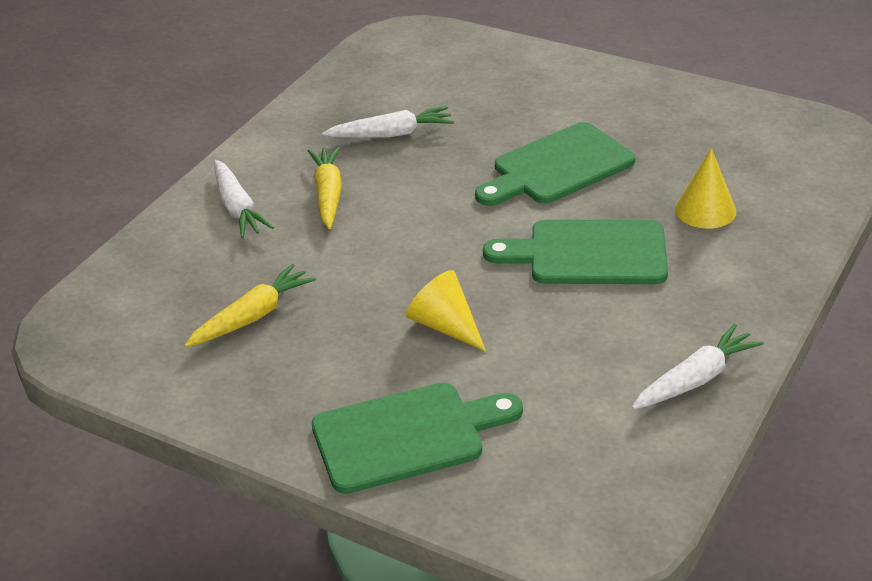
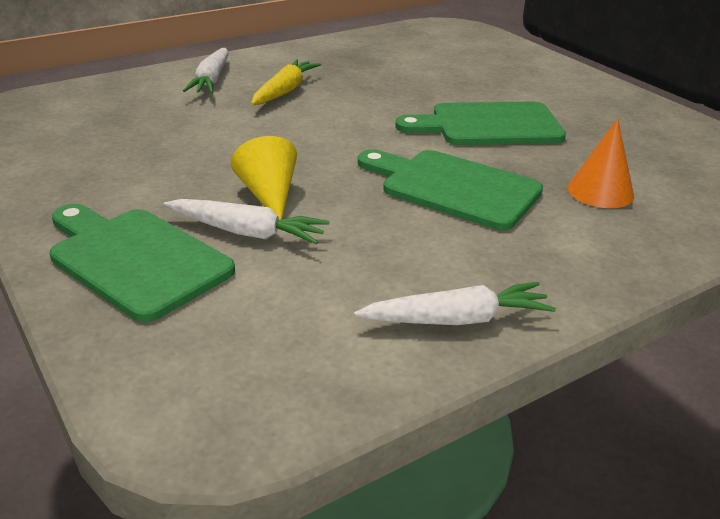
camera: 25 degrees right, 5 degrees down
(252, 316) = (133, 141): yellow carrot -> none
(391, 134) = (375, 72): white carrot -> white carrot (247, 232)
(406, 435) = (135, 260): green cutting board -> green cutting board turned 150 degrees counterclockwise
(705, 210) = (600, 191): yellow cone -> orange cone

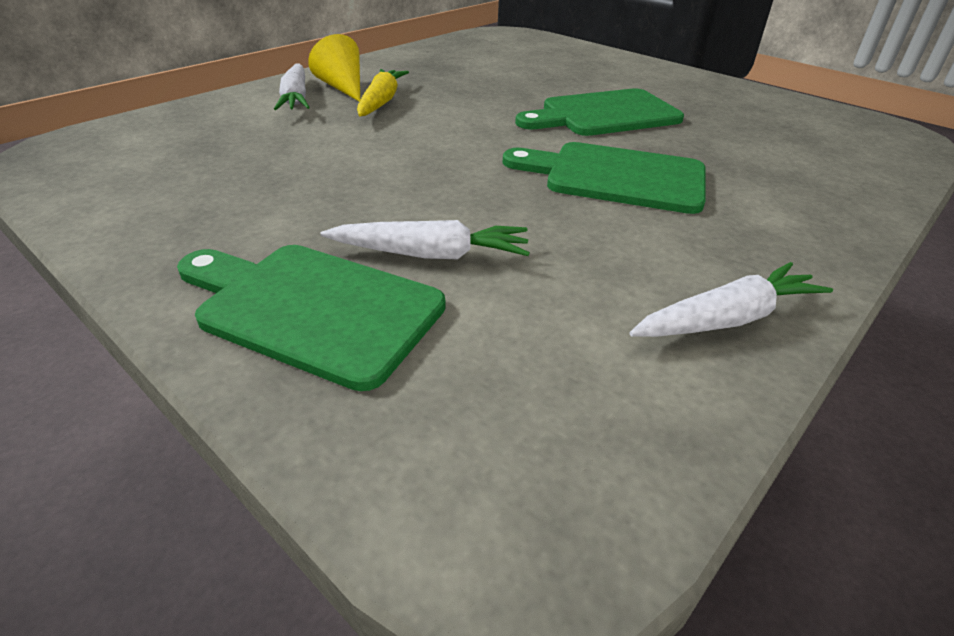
camera: 15 degrees left, 5 degrees up
(269, 195) = (430, 209): yellow cone -> yellow cone (342, 88)
(600, 191) = (753, 164): orange cone -> none

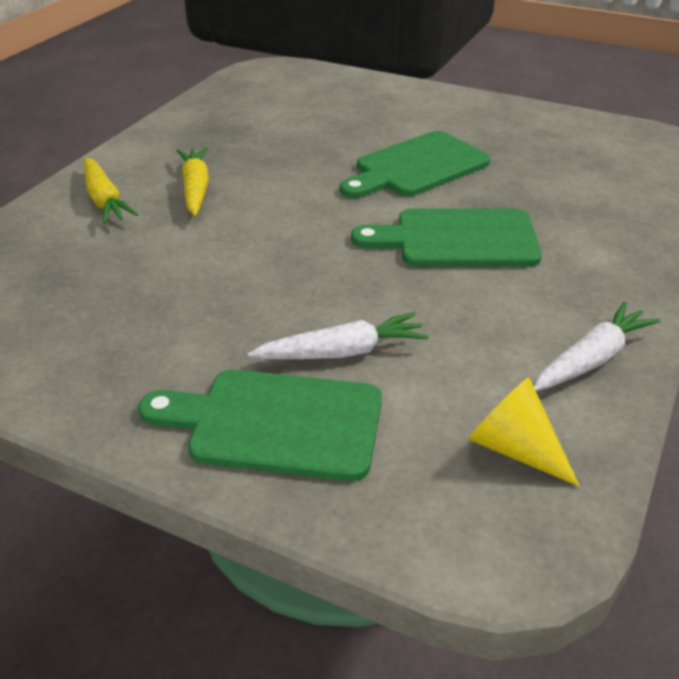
camera: 15 degrees left, 0 degrees up
(296, 98) = (104, 200): white carrot -> yellow carrot
(342, 88) = (144, 177): yellow cone -> yellow cone (514, 449)

